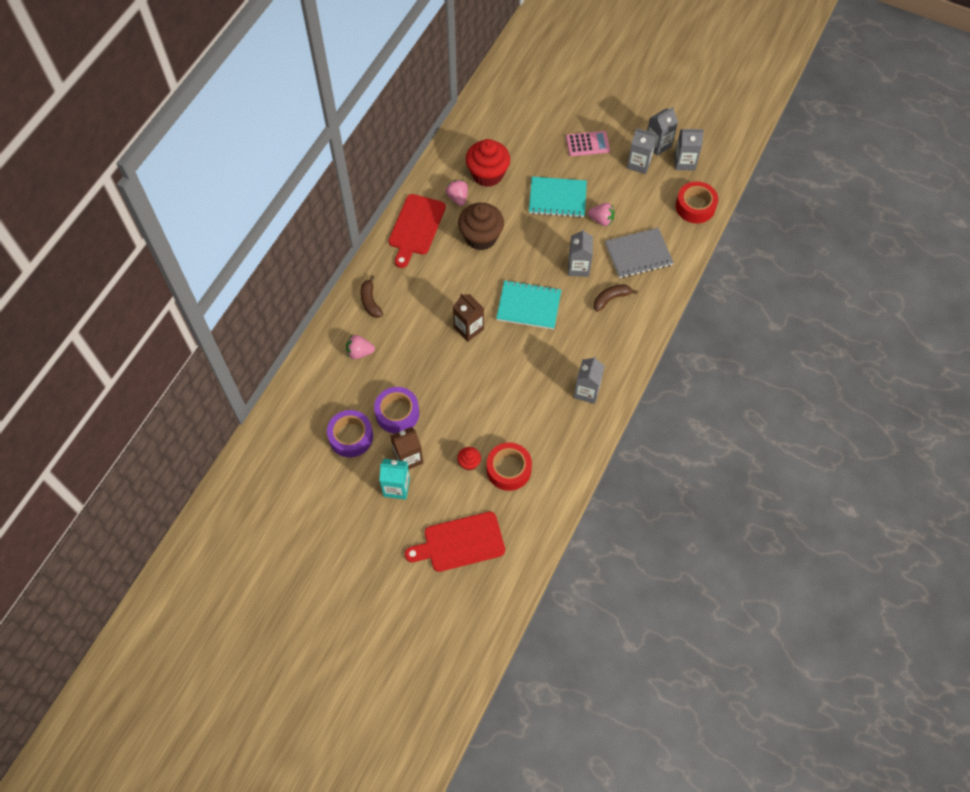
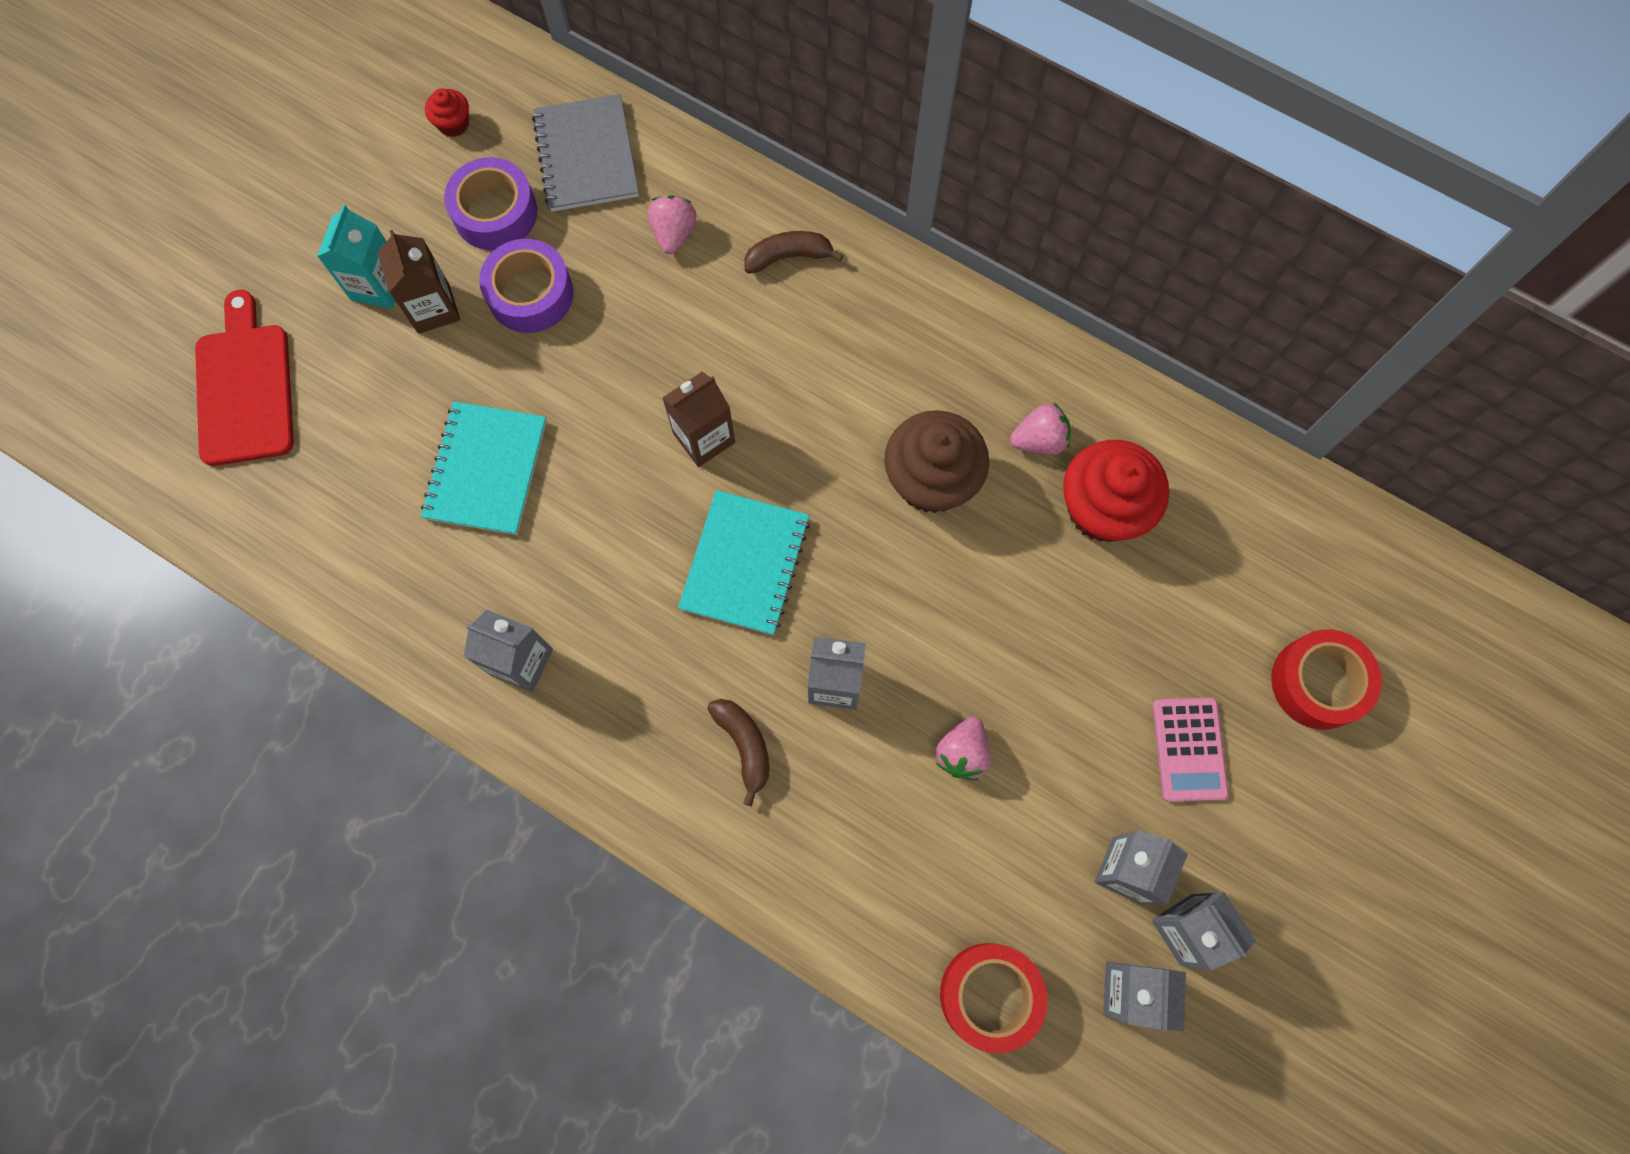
camera: 95 degrees right, 10 degrees up
(416, 227) = (964, 350): red cutting board -> none
(469, 463) = (403, 416): red cupcake -> red cupcake (453, 124)
(508, 469) = (374, 487): red tape -> red tape (1318, 683)
(557, 198) = (1029, 658): turquoise notebook -> turquoise notebook (486, 470)
(638, 254) = (860, 828): grey notebook -> grey notebook (587, 156)

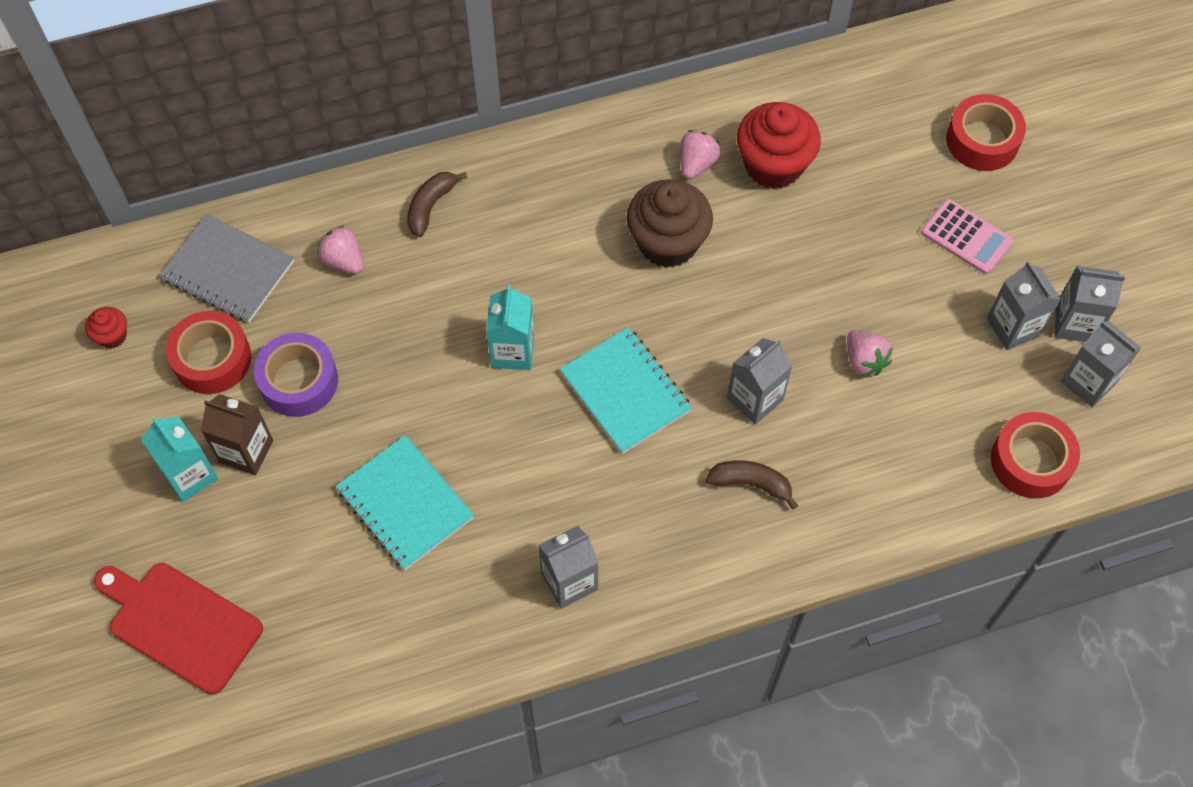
camera: 50 degrees left, 10 degrees down
(495, 213) = (212, 359): purple tape -> red tape
(704, 438) = (512, 351): brown carton -> turquoise carton

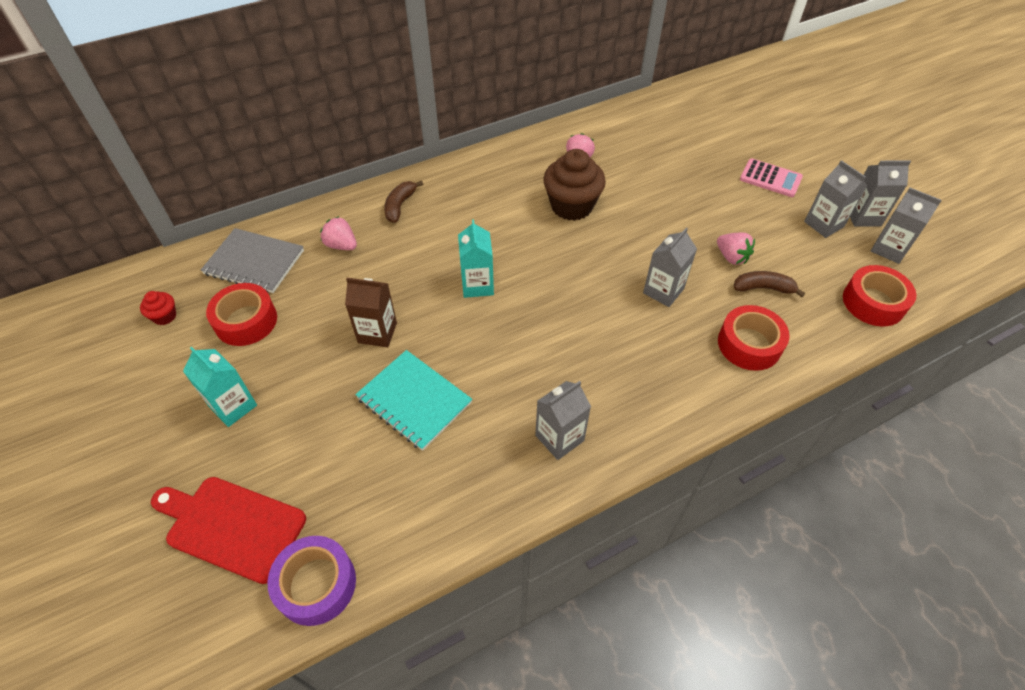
camera: 10 degrees left, 10 degrees down
(246, 451) = (279, 381): brown carton -> brown carton (377, 332)
(299, 381) = (316, 326): purple tape -> purple tape (316, 584)
(625, 392) = (567, 299): turquoise notebook -> none
(751, 483) = (679, 346): brown banana -> brown banana (763, 288)
(773, 165) = (629, 155): red cupcake -> none
(982, 140) = (758, 127): red tape -> red tape (749, 344)

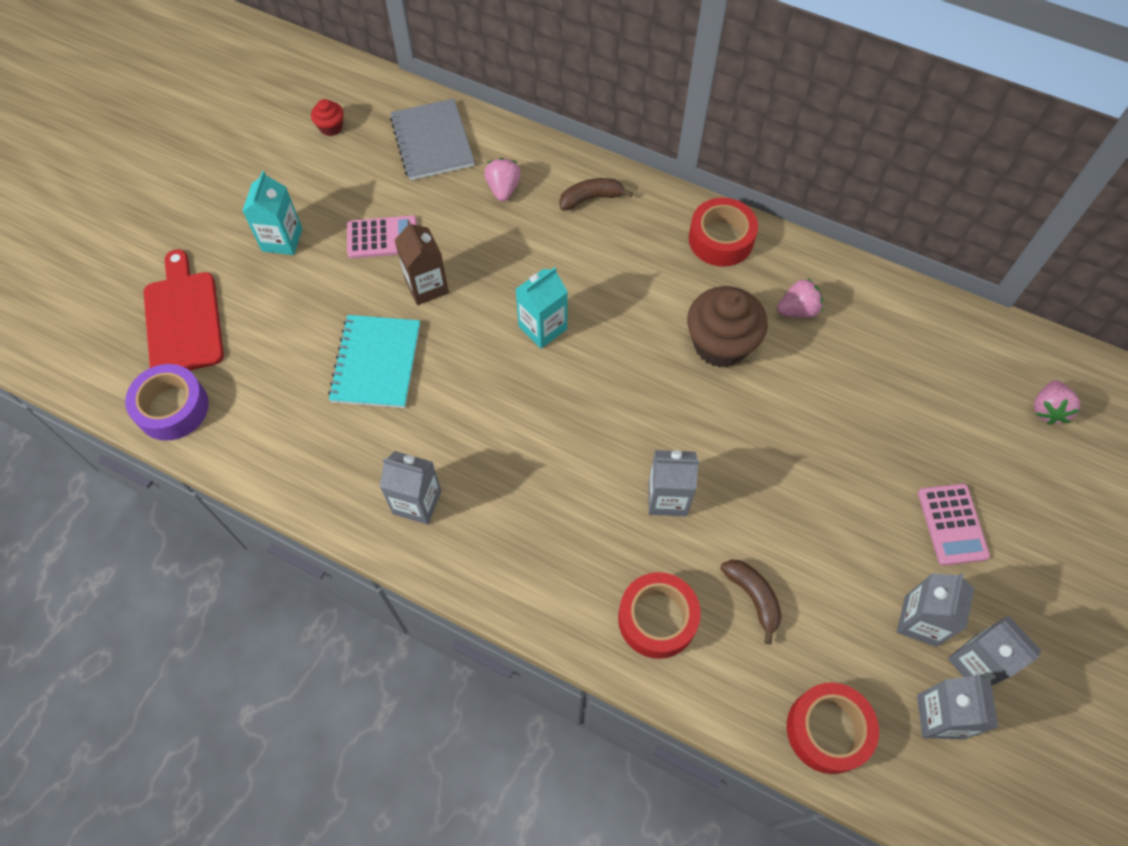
camera: 55 degrees right, 10 degrees up
(246, 321) = (367, 184): red tape -> red tape (721, 239)
(305, 337) = (382, 238): none -> pink calculator
(731, 257) = (775, 542): pink strawberry -> pink strawberry (1047, 410)

